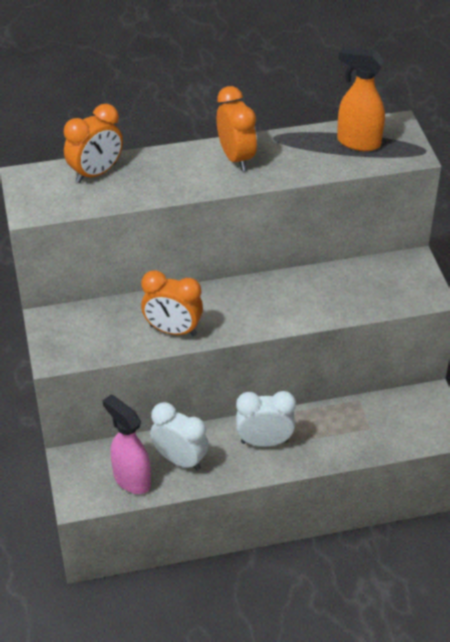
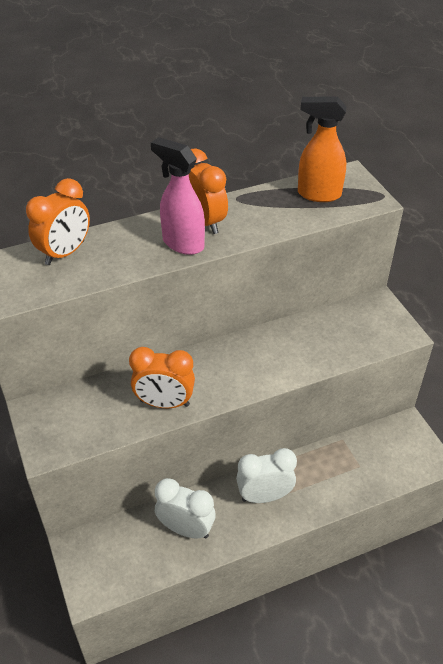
camera: 10 degrees left, 0 degrees up
(131, 479) = (141, 559): pink spray bottle -> pink spray bottle (182, 243)

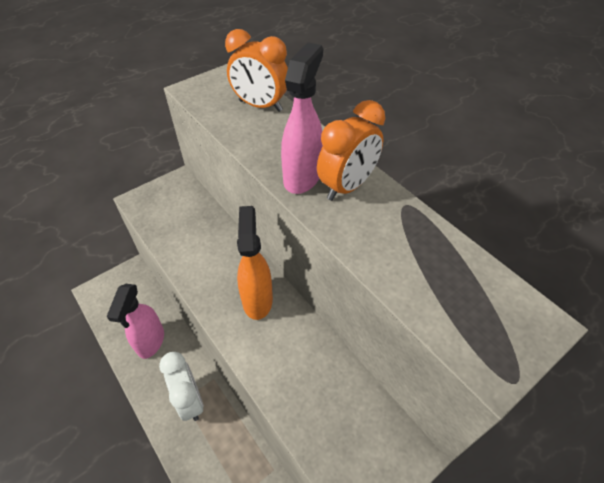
camera: 75 degrees right, 5 degrees up
(164, 403) = (195, 262): orange clock -> none
(186, 529) = (150, 342): white clock -> pink spray bottle
(318, 194) = (463, 289): orange spray bottle -> orange spray bottle (257, 299)

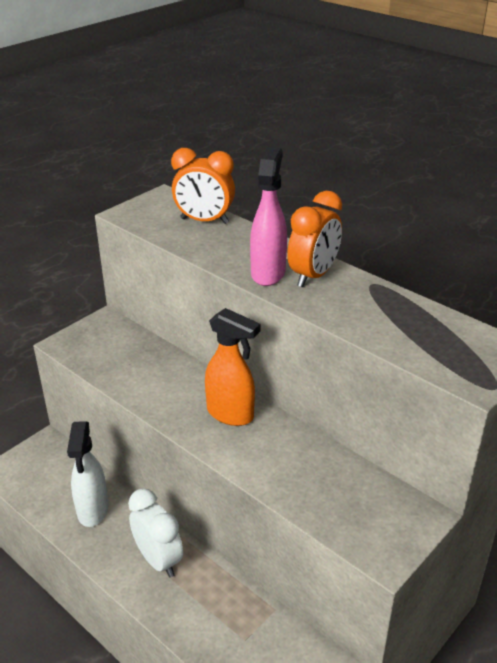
camera: 10 degrees left, 15 degrees down
(150, 342) = (92, 510): pink spray bottle -> white spray bottle
(257, 299) = (231, 414): orange spray bottle -> orange spray bottle turned 135 degrees clockwise

